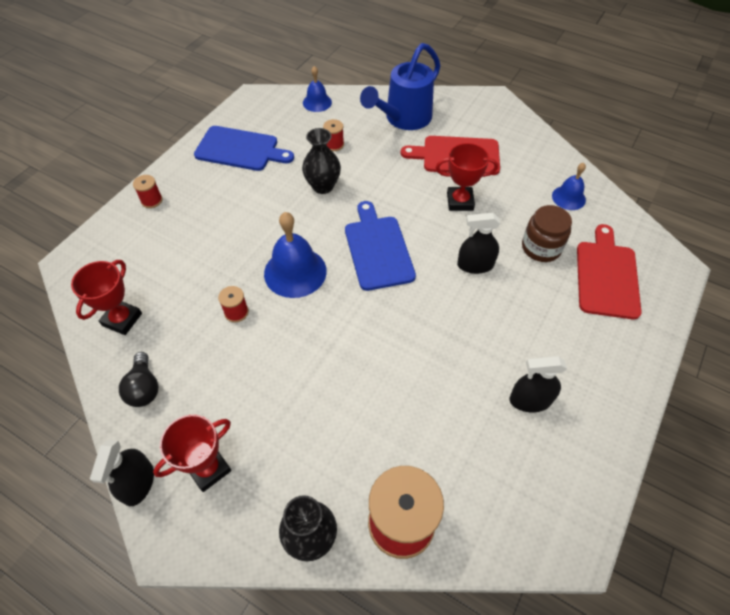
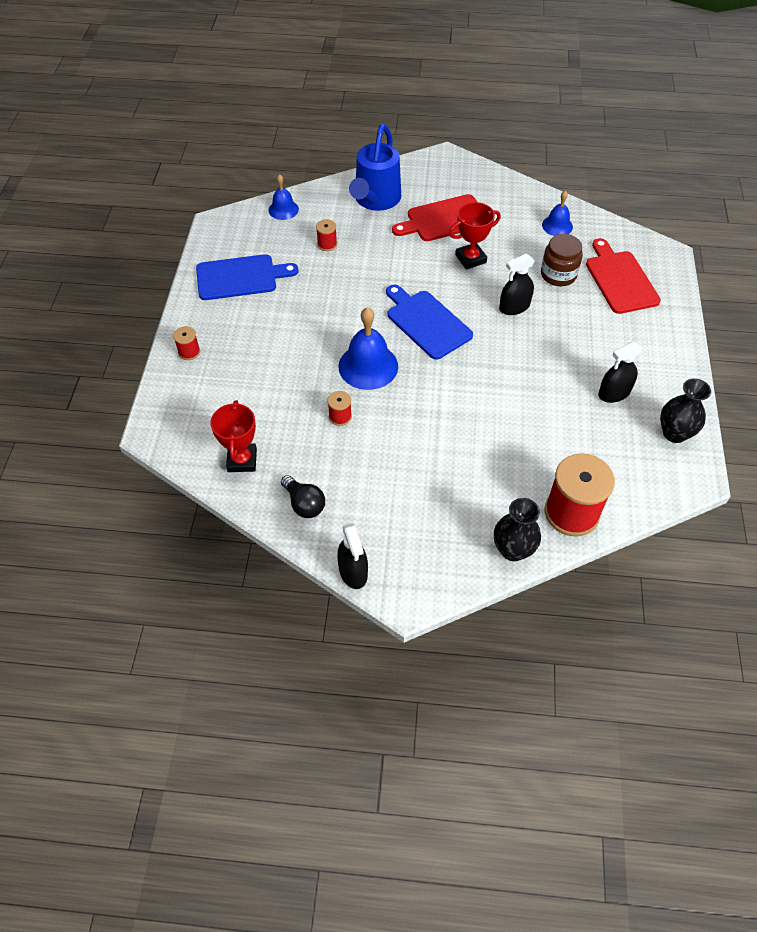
camera: 25 degrees left, 0 degrees up
(208, 469) = (402, 538): red trophy -> none
(323, 186) = (342, 285): black vase -> black vase (674, 433)

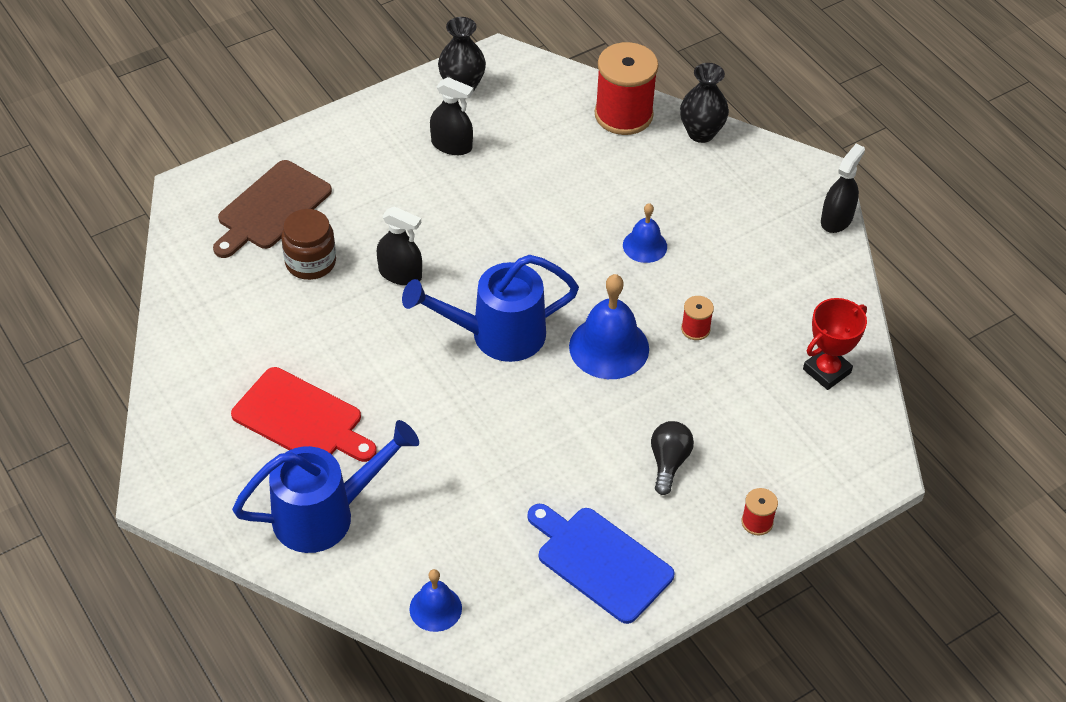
camera: 130 degrees left, 5 degrees down
(304, 504) = (816, 292): black light bulb -> black light bulb (668, 462)
(327, 244) = (458, 511): red spool -> none
(426, 322) = (497, 335): blue cutting board -> blue watering can
(470, 259) = (354, 353): red trophy -> none
(557, 226) = (218, 303): blue bell -> blue bell (645, 246)
(620, 279) = (271, 208): red cutting board -> brown cutting board

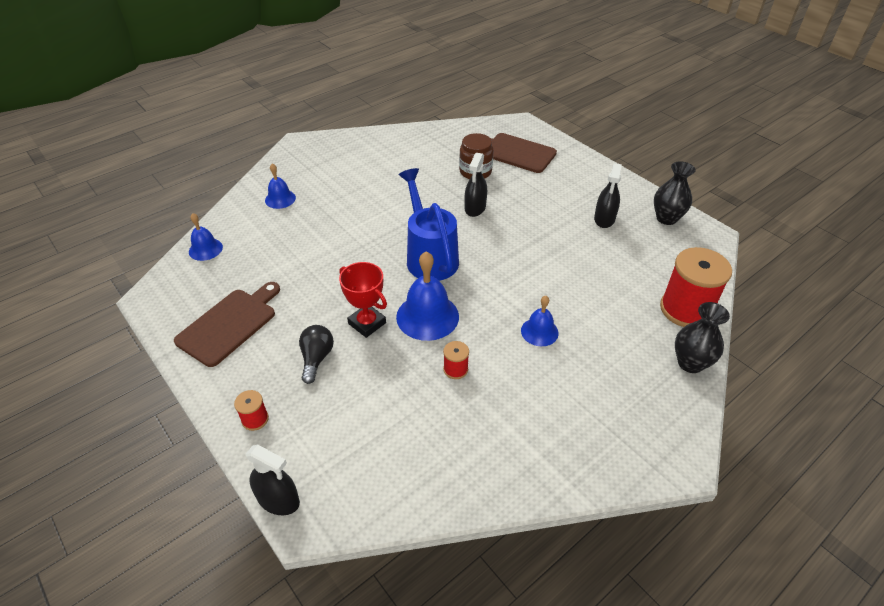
camera: 85 degrees right, 5 degrees down
(301, 419) = (351, 182): red cutting board -> none
(325, 515) = (280, 199): blue watering can -> blue bell
(600, 561) = (230, 324): blue cutting board -> brown cutting board
(668, 462) = (316, 358): black light bulb -> black light bulb turned 90 degrees counterclockwise
(826, 371) = (422, 471): red trophy -> red trophy (367, 323)
(836, 219) = (622, 478): black spray bottle -> black spray bottle (278, 500)

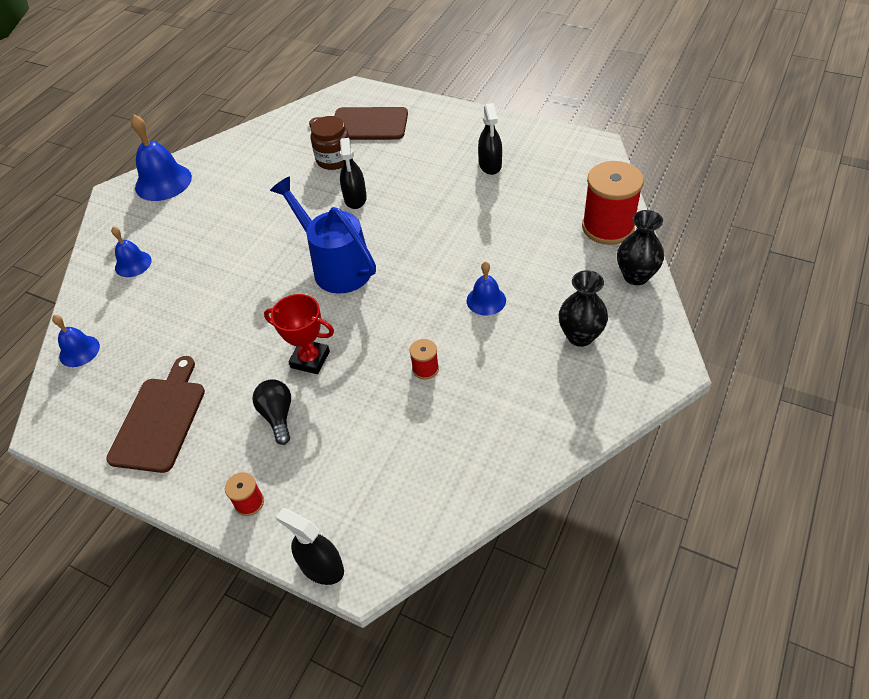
camera: 20 degrees left, 5 degrees up
(278, 500) = (321, 567): black spray bottle -> black spray bottle turned 150 degrees counterclockwise
(427, 316) = (368, 328): blue bell -> blue bell (163, 182)
(666, 218) = (548, 144): black vase -> black vase (580, 336)

